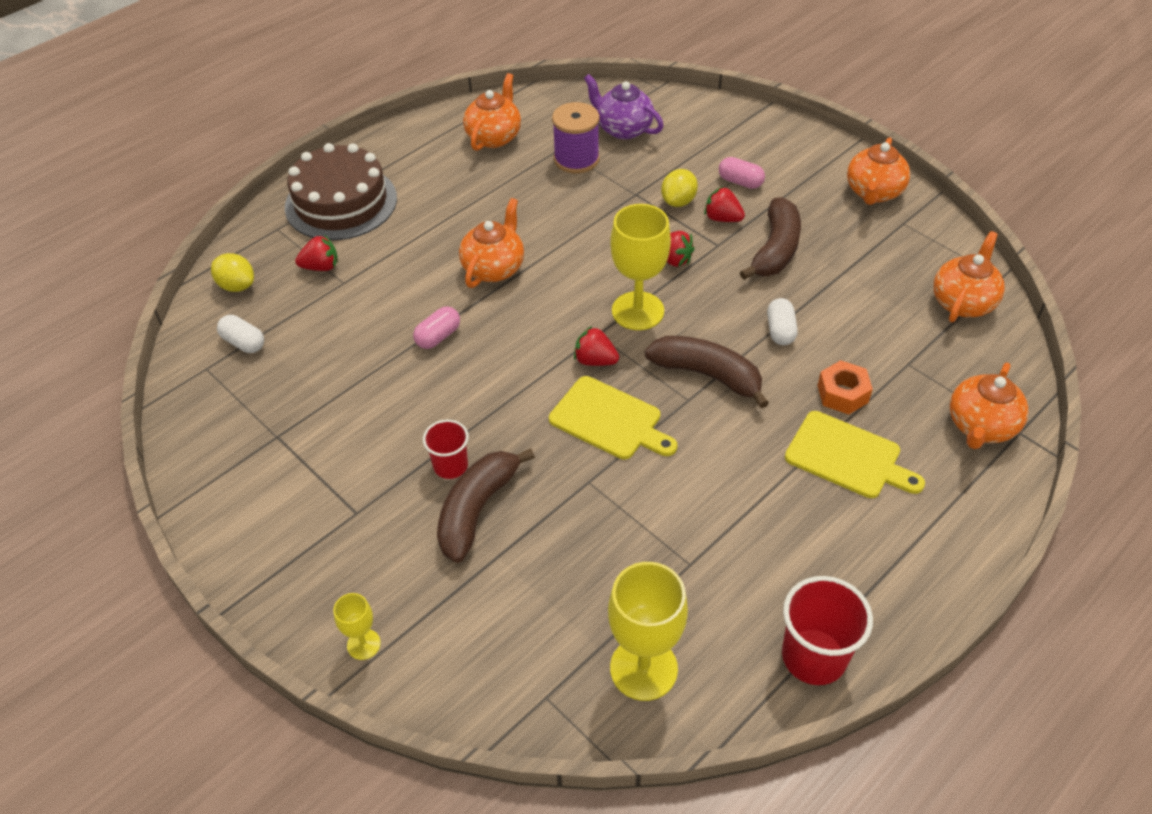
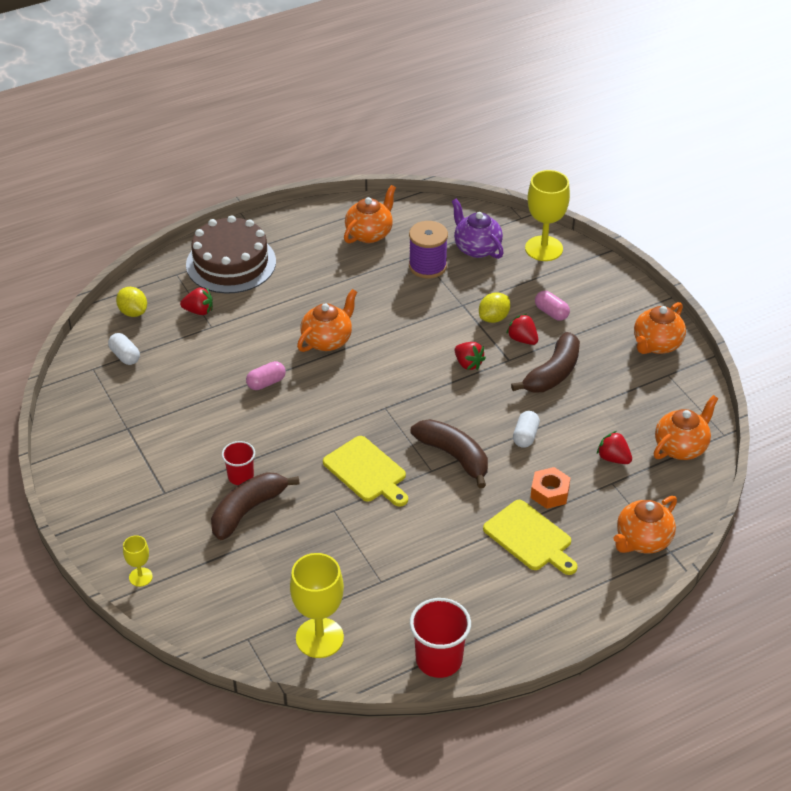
camera: 15 degrees right, 5 degrees down
(595, 360) = (375, 426): red strawberry -> red strawberry (613, 458)
(638, 311) = (423, 397): yellow goblet -> yellow goblet (544, 248)

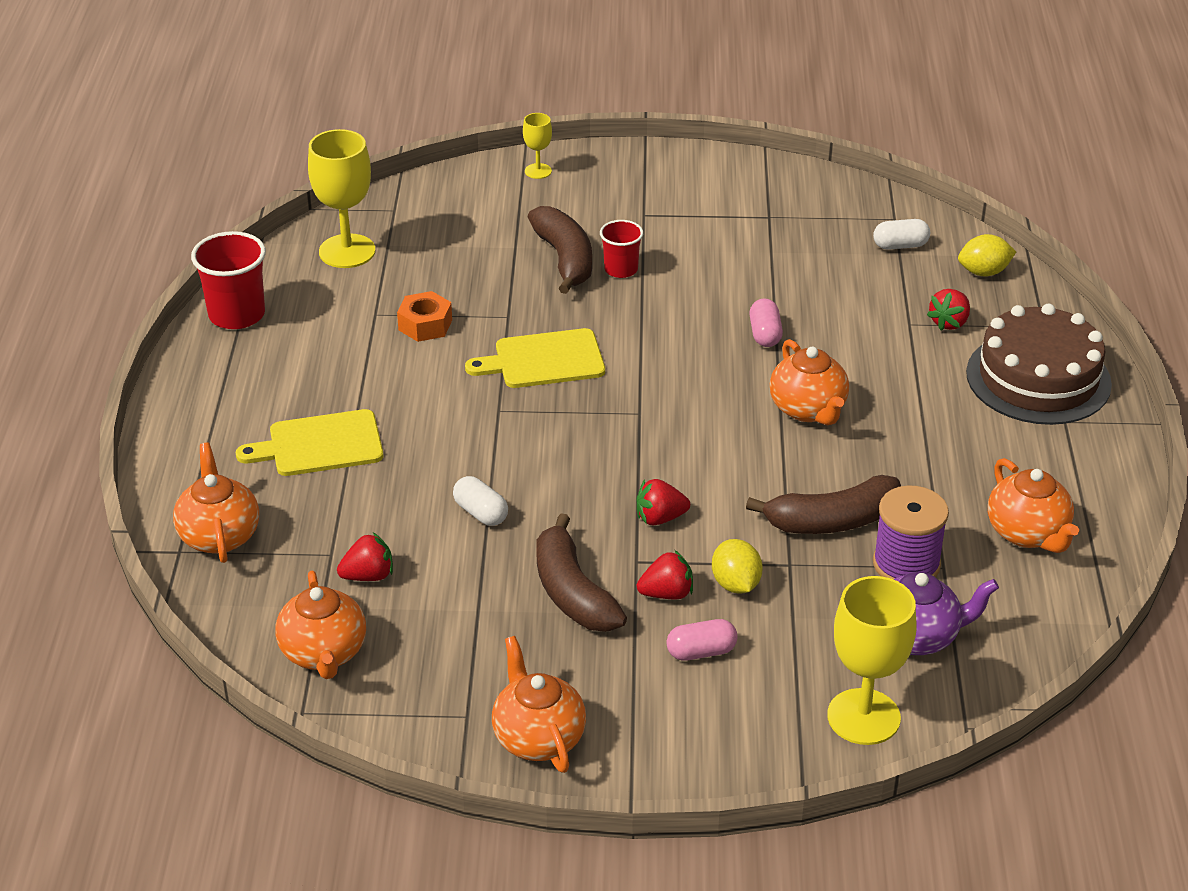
camera: 120 degrees right, 5 degrees down
(454, 456) = (504, 437): brown banana -> brown banana (832, 521)
(549, 493) = (369, 491): orange nut -> orange nut (425, 325)

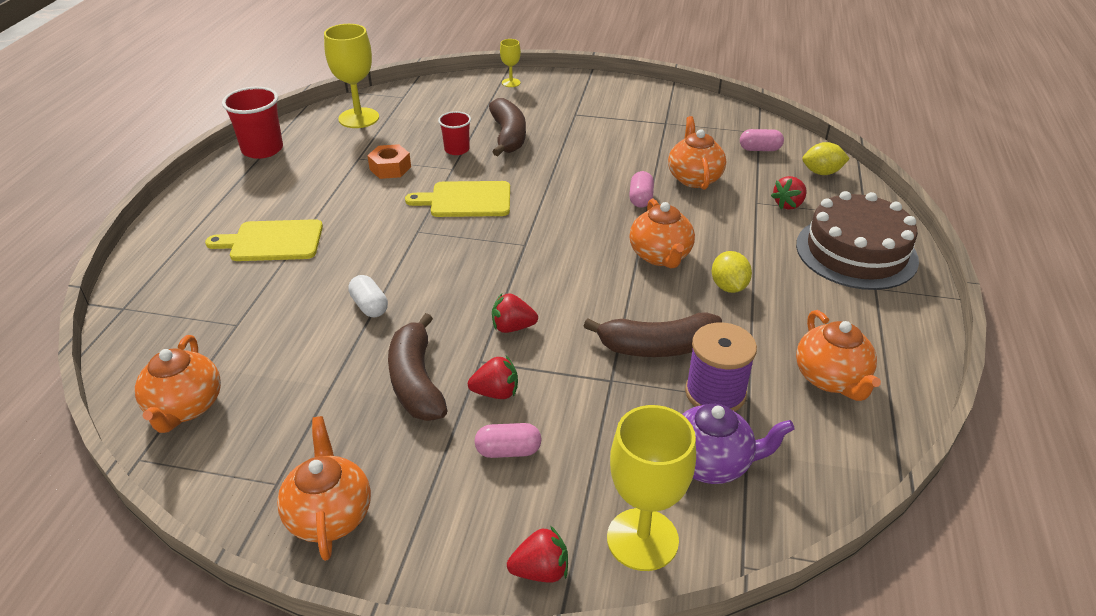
camera: 10 degrees right, 0 degrees up
(219, 535) = (159, 300): orange teapot -> orange teapot (694, 178)
(368, 576) = (256, 346): red strawberry -> red strawberry (540, 570)
(621, 269) = (546, 146): red cup -> red cup (457, 149)
(735, 584) = (558, 392): yellow lemon -> yellow lemon (728, 287)
(900, 245) = (759, 149): white capsule -> pink capsule

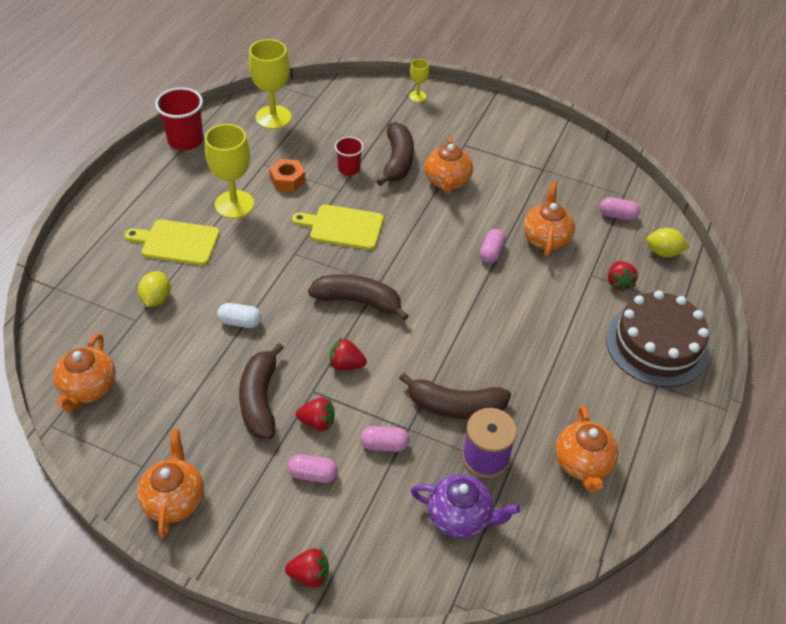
camera: 10 degrees right, 10 degrees up
(369, 306) = (240, 322): white capsule -> white capsule turned 60 degrees counterclockwise
(507, 264) = (358, 301): none -> brown banana
(588, 402) = (384, 445): none -> pink capsule
(642, 539) = (388, 567): yellow goblet -> yellow goblet (234, 204)
(660, 256) = (487, 317): orange teapot -> orange teapot (447, 181)
(728, 287) = (533, 359): yellow lemon -> yellow lemon (156, 299)
(788, 204) = (618, 283): red strawberry -> red strawberry turned 60 degrees counterclockwise

